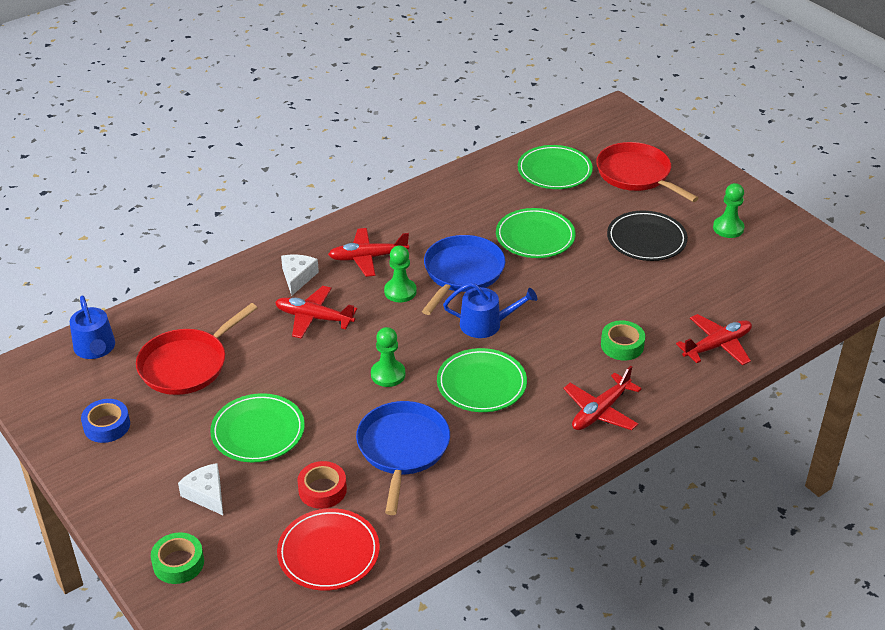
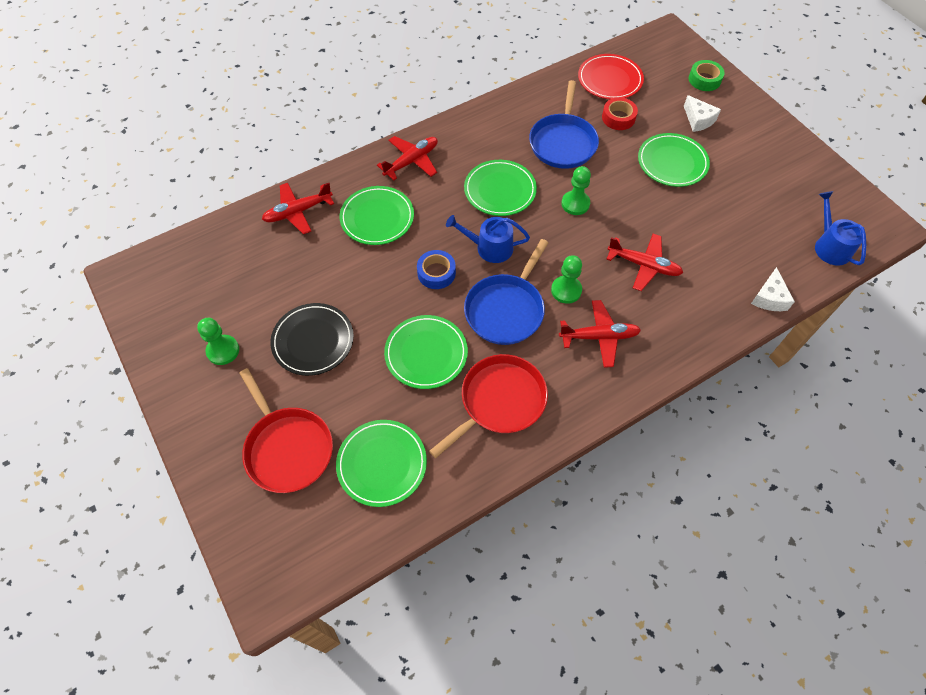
camera: 175 degrees left, 20 degrees up
(107, 426) = (790, 175): blue tape -> blue tape (436, 273)
(187, 365) = (745, 224): red pan -> red pan (499, 401)
(298, 277) = (666, 315): white cheese -> white cheese (769, 297)
(622, 345) = (377, 218): green tape -> green plate

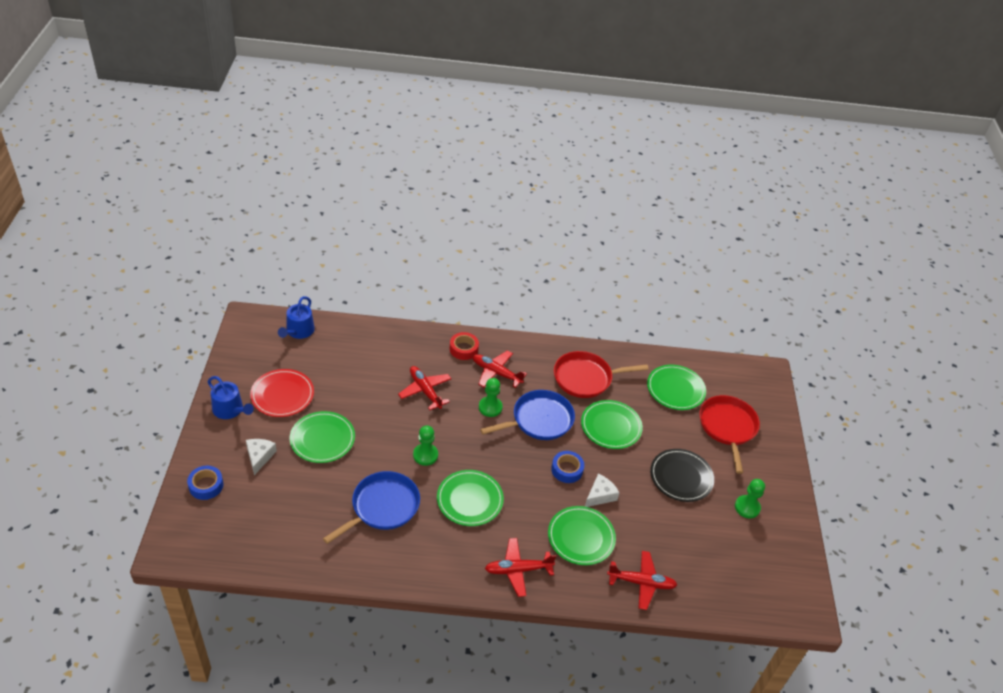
camera: 150 degrees left, 15 degrees down
(489, 247) = (515, 463): blue watering can -> blue watering can (230, 410)
(610, 80) = (279, 538): red plate -> red plate (282, 395)
(618, 118) = (316, 499): red tape -> red tape (463, 349)
(704, 80) = (206, 485): green tape -> blue tape
(769, 297) = (373, 331): white cheese -> white cheese (600, 495)

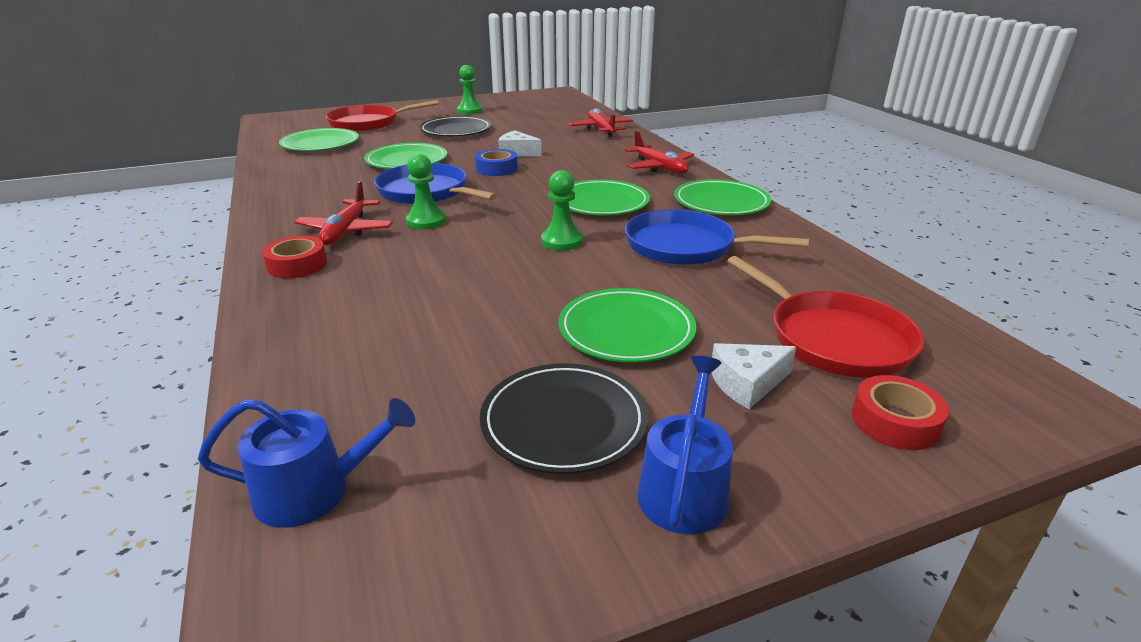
camera: 110 degrees left, 15 degrees down
(206, 485) = (895, 421): blue tape -> red tape
(282, 395) = (564, 422): red plate -> black plate
(425, 391) = (426, 272): red plane -> none
(581, 537) = (582, 152): green plate -> green plate (721, 202)
(585, 378) = (325, 182): red pan -> red pan (833, 339)

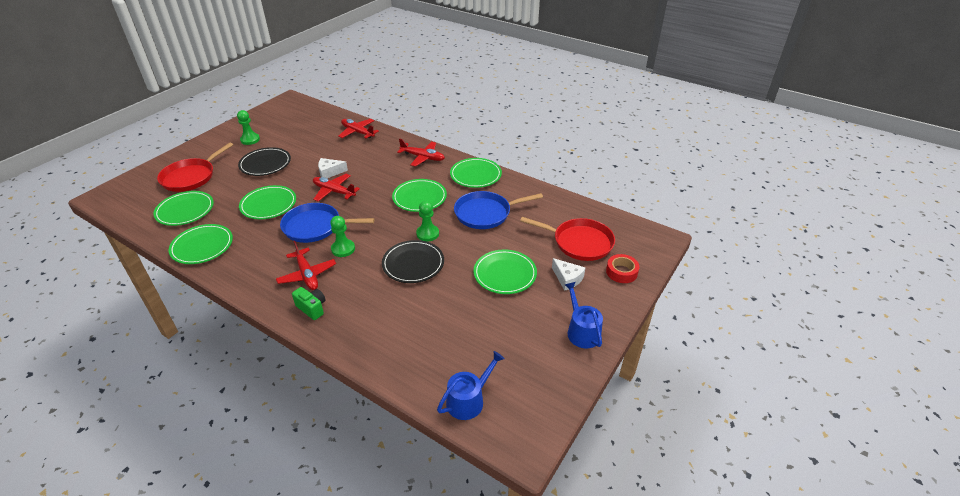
camera: 35 degrees left, 10 degrees up
(287, 174) = (202, 246): none -> green plate
(297, 265) = (312, 308): red tape -> green camera
(496, 169) = (334, 191): blue tape -> red plane
(564, 422) = (523, 327): black plate -> black plate (413, 264)
(747, 383) = (567, 279): white cheese -> white cheese turned 75 degrees counterclockwise

